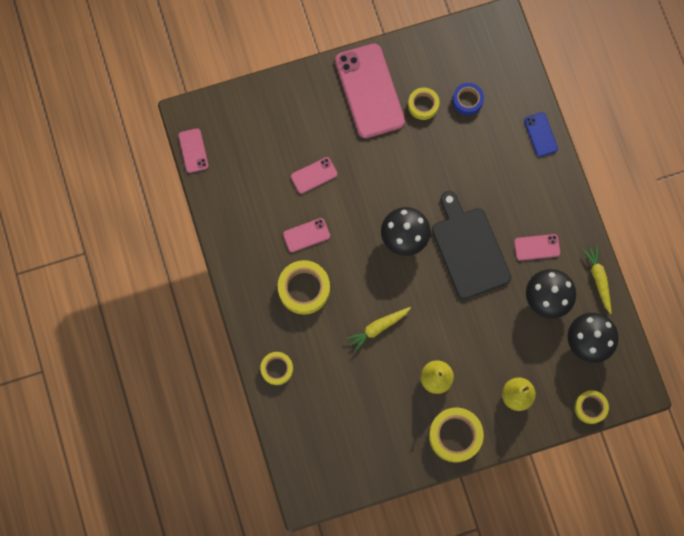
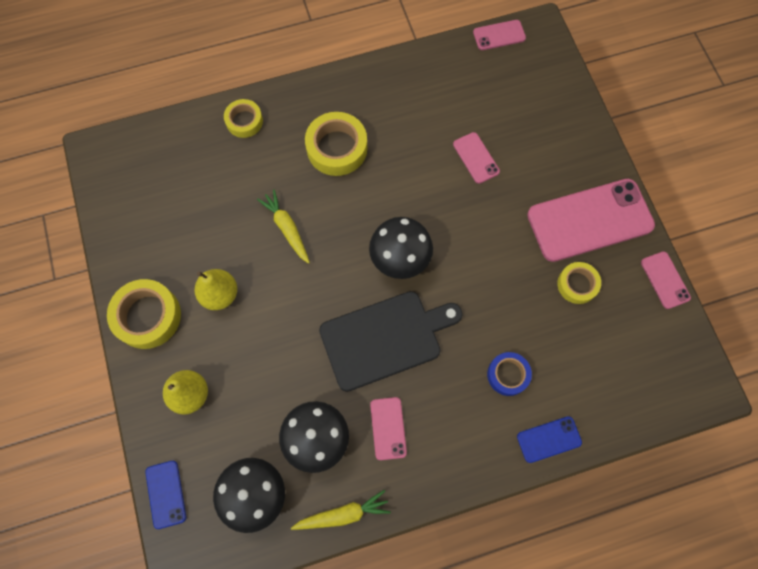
camera: 90 degrees right, 5 degrees down
(306, 235) = (401, 150): pink phone -> pink phone (665, 280)
(467, 100) = (589, 341): blue tape -> blue tape (508, 375)
(590, 407) = (166, 494): yellow tape -> blue phone

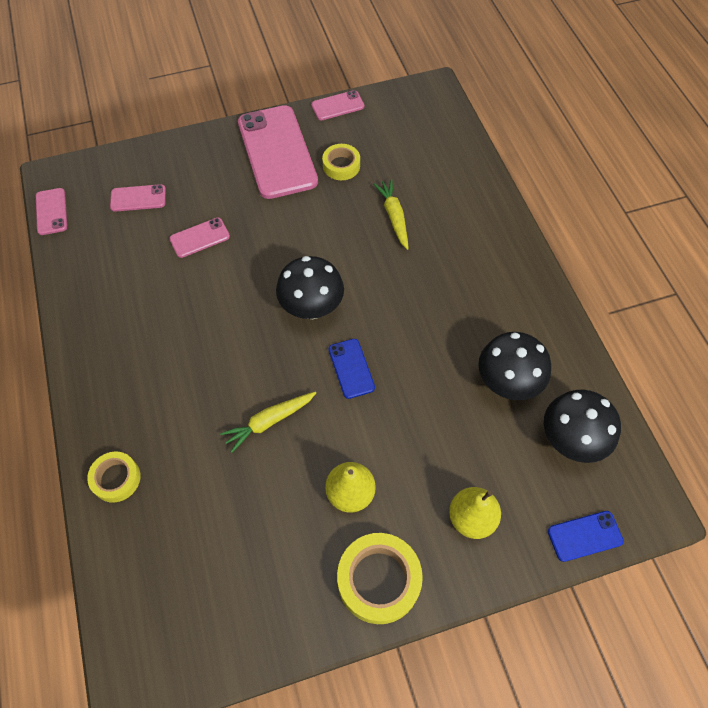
camera: 90 degrees left, 10 degrees down
(337, 148) = (170, 370): yellow tape -> none
(343, 514) = (576, 358): yellow carrot -> yellow carrot (394, 217)
(385, 338) = (398, 321): black cutting board -> none
(388, 428) = (489, 319): pink phone -> pink phone (138, 198)
(508, 375) = (430, 221): blue tape -> none
(549, 439) = (486, 195): blue phone -> blue phone (351, 368)

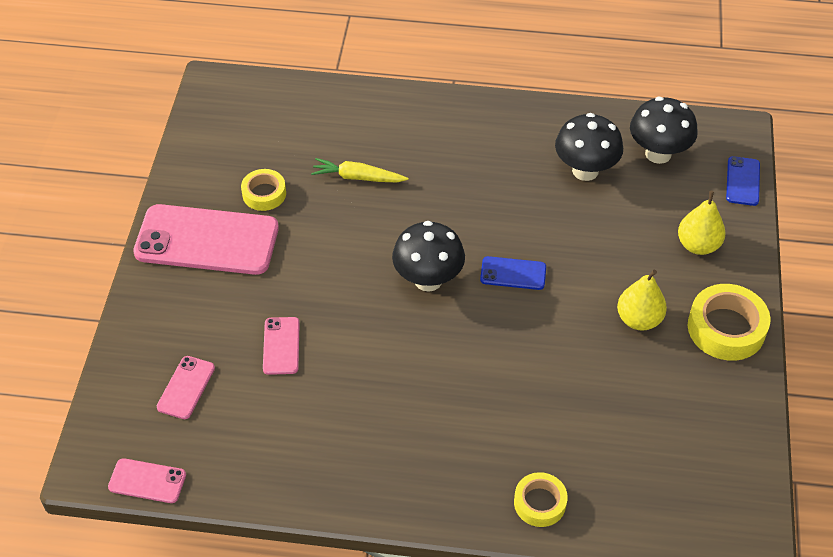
camera: 65 degrees left, 10 degrees down
(269, 421) = (538, 356): yellow carrot -> none
(337, 106) = (178, 167): pink phone -> none

